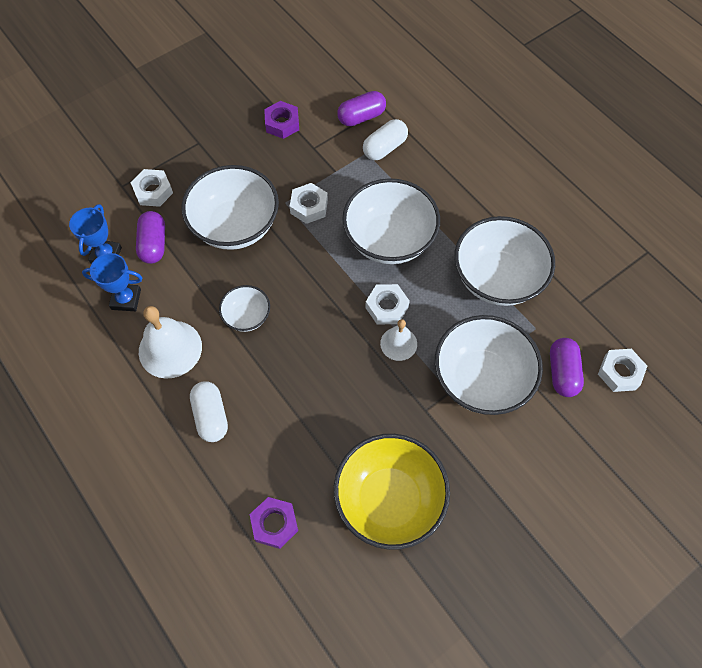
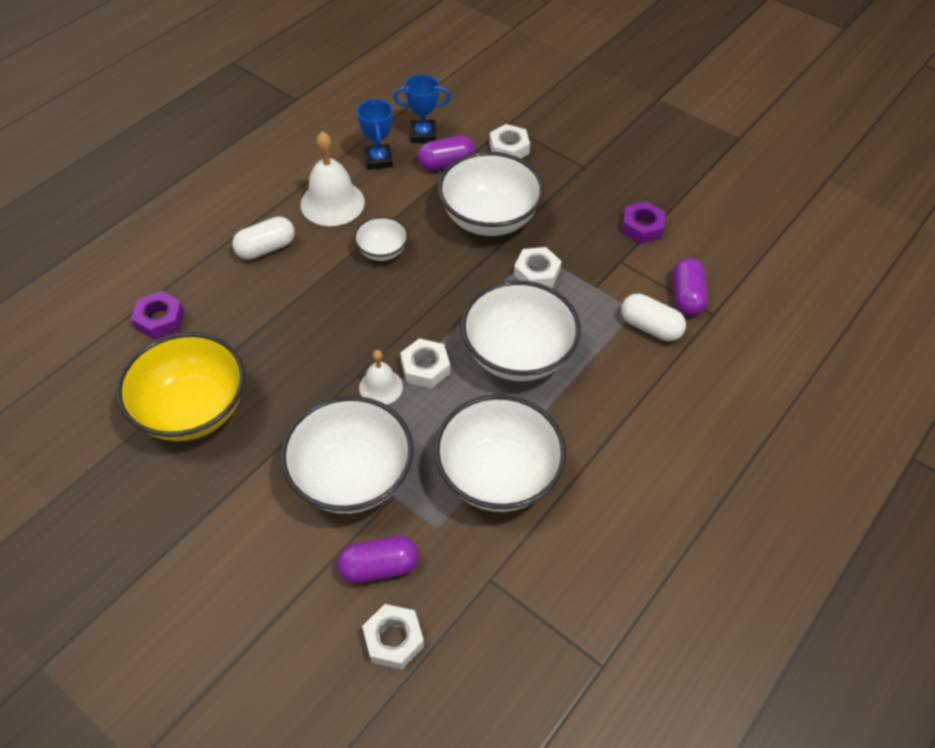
camera: 75 degrees right, 10 degrees down
(361, 117) = (686, 296): purple capsule -> purple capsule turned 45 degrees clockwise

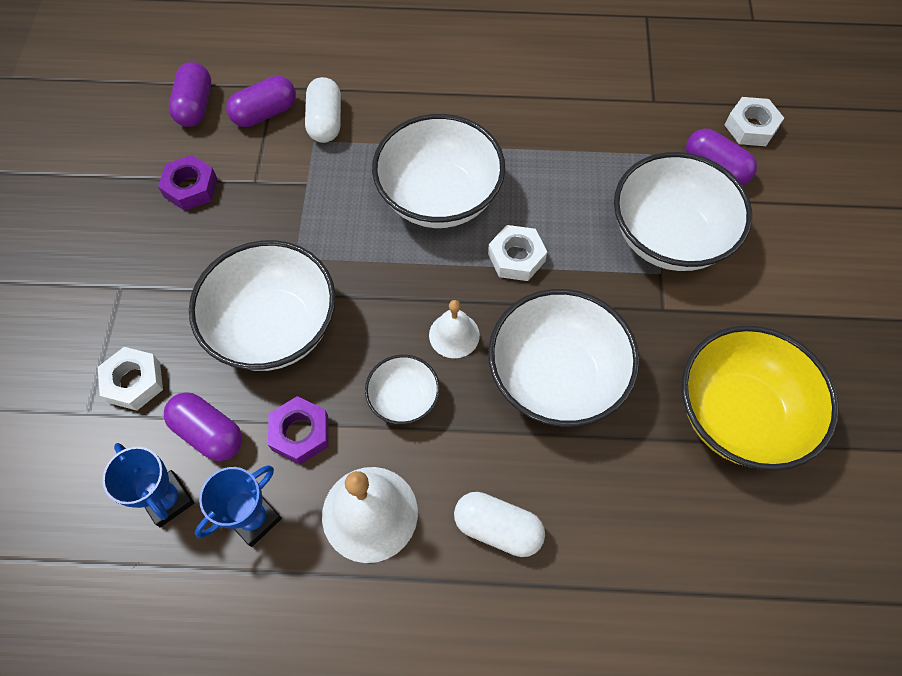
camera: 125 degrees left, 10 degrees up
(160, 319) = (684, 552): purple nut -> purple nut (300, 433)
(381, 387) = (568, 278): white bell -> white bell (454, 335)
(498, 475) = (570, 143): white bowl -> white bowl (556, 378)
(536, 273) = (325, 239): white nut -> none
(724, 261) = (195, 106): none -> purple capsule

